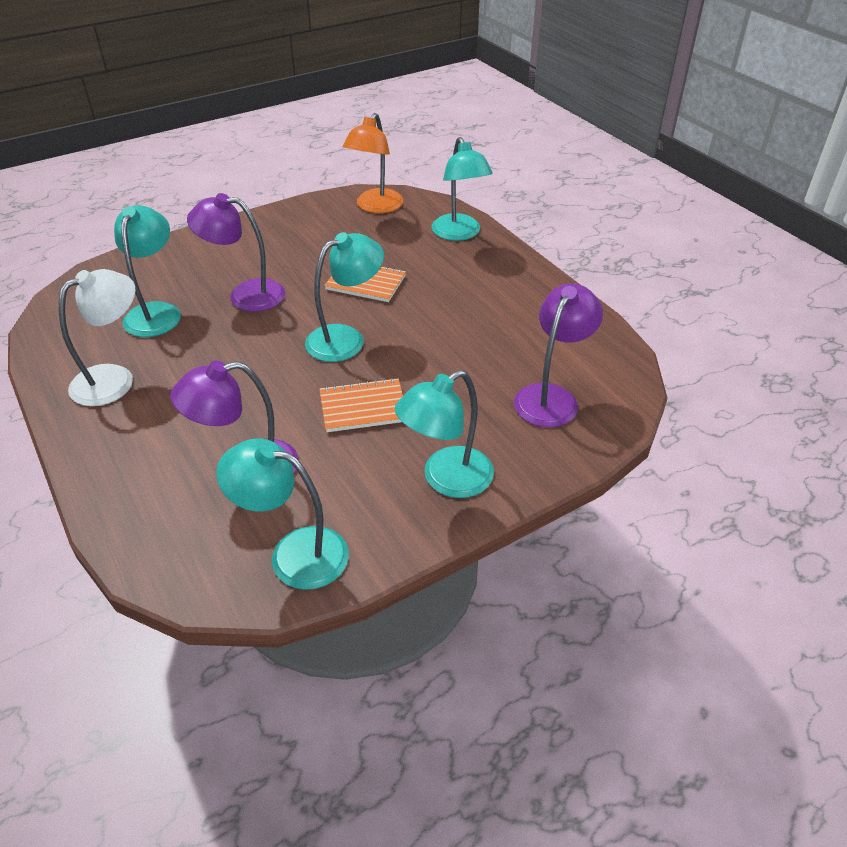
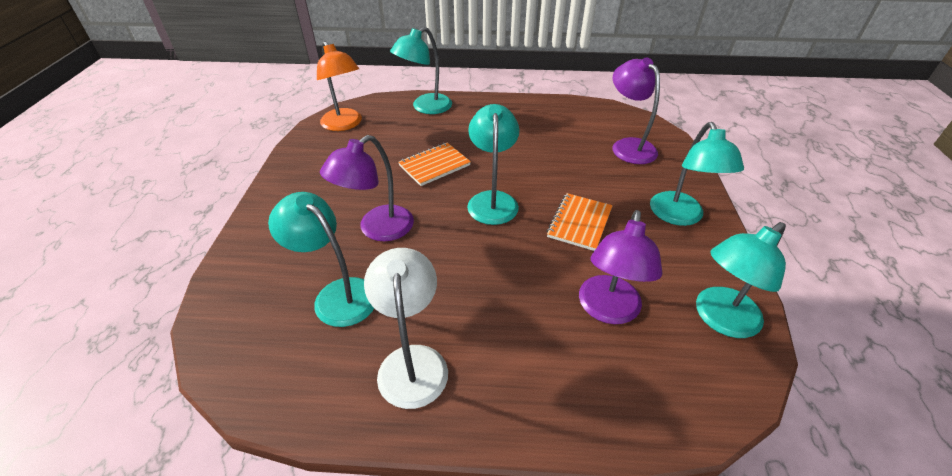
camera: 55 degrees left, 0 degrees up
(459, 234) = (425, 107): turquoise lamp -> turquoise lamp turned 120 degrees clockwise

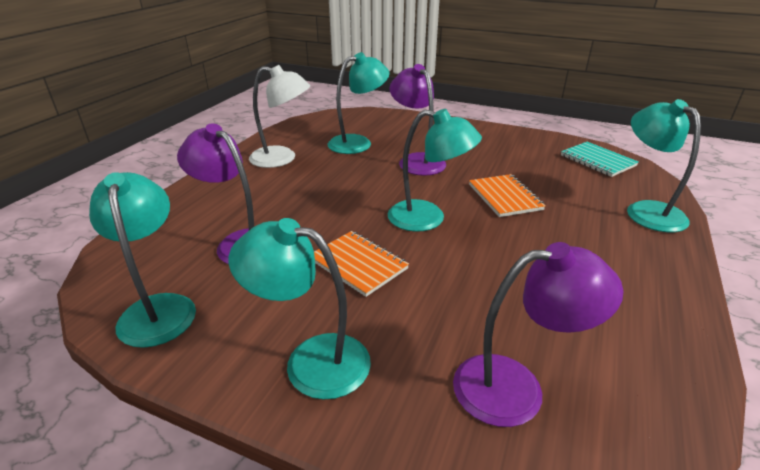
camera: 110 degrees right, 10 degrees down
(345, 124) = (597, 161): orange lamp -> turquoise notebook

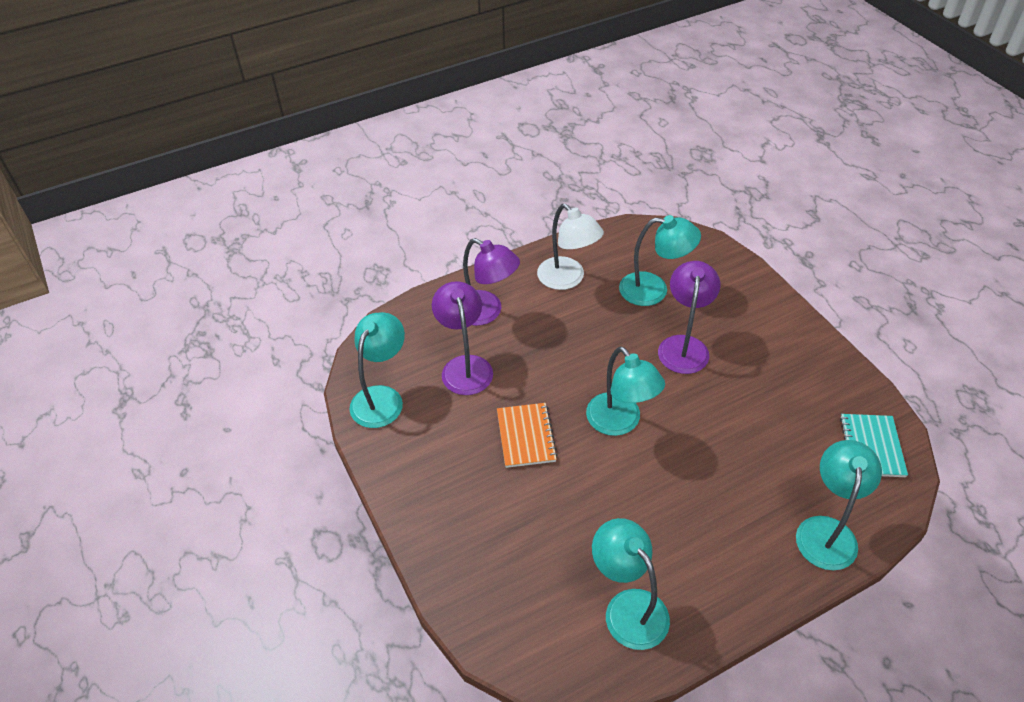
camera: 40 degrees right, 15 degrees up
(311, 360) = (436, 492): turquoise lamp -> turquoise lamp (628, 607)
(504, 197) = (713, 437): orange notebook -> none
(516, 387) = (531, 589): purple lamp -> purple lamp (486, 312)

